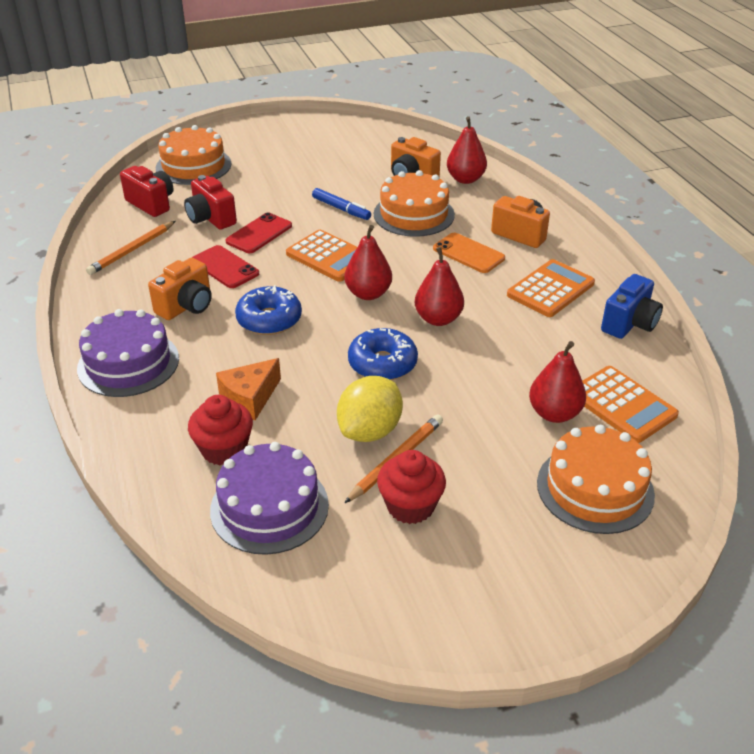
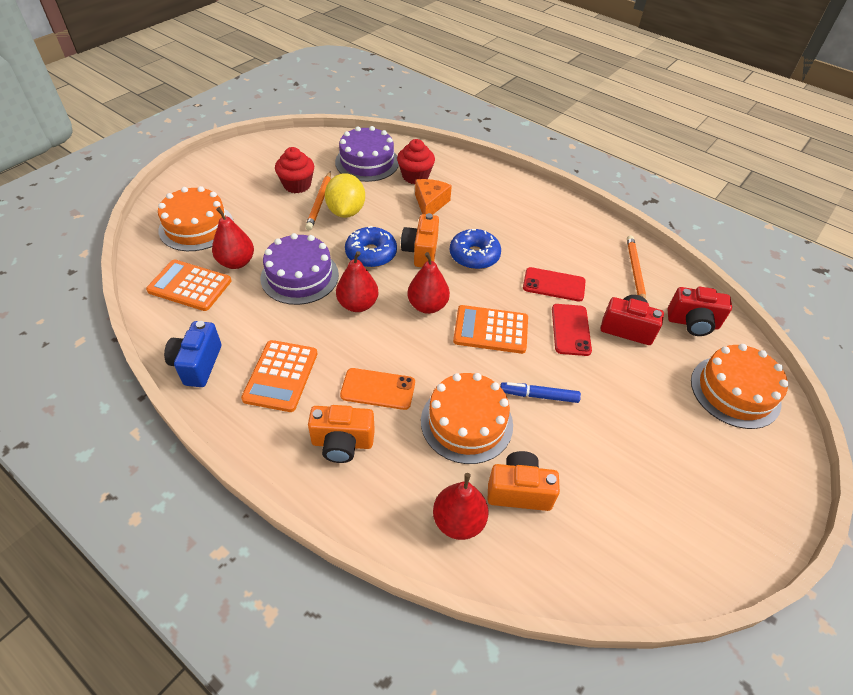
camera: 145 degrees right, 10 degrees up
(128, 363) = (520, 197): purple cake -> purple cake (300, 276)
(186, 306) = (537, 244): orange camera -> orange camera (421, 252)

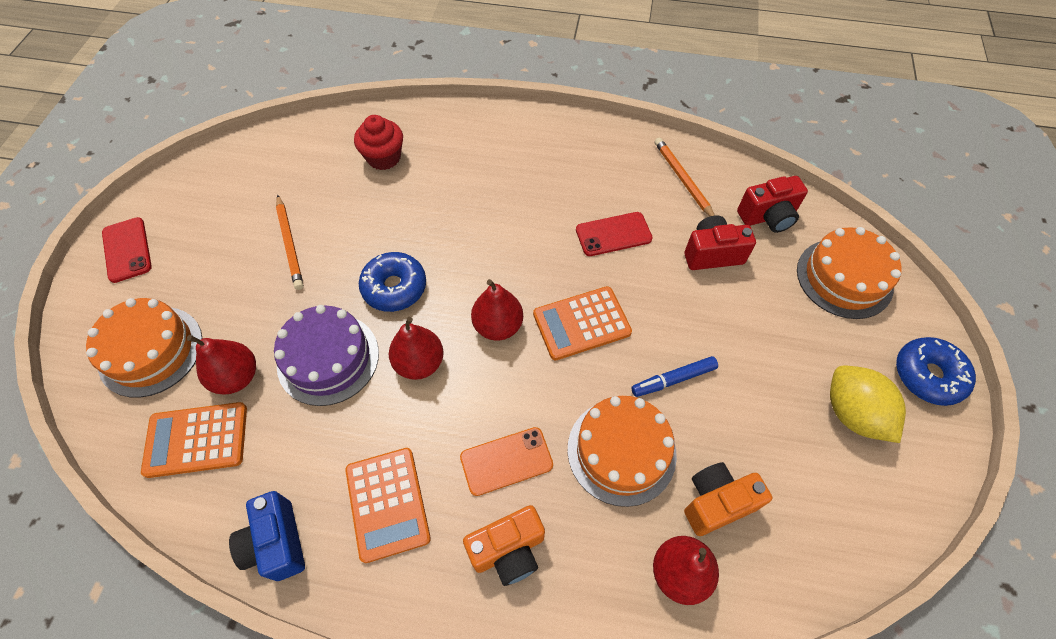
camera: 25 degrees left, 10 degrees up
(297, 185) = (246, 231): red cupcake -> none
(346, 211) = (330, 242): yellow lemon -> yellow lemon (852, 413)
(367, 162) = (314, 161): purple cake -> none
(421, 252) = (450, 258): orange camera -> none
(430, 204) = (423, 188): orange cheese -> none
(474, 256) = (511, 236): blue donut -> blue donut (928, 375)
(570, 330) = (660, 282): red phone -> red phone (127, 250)

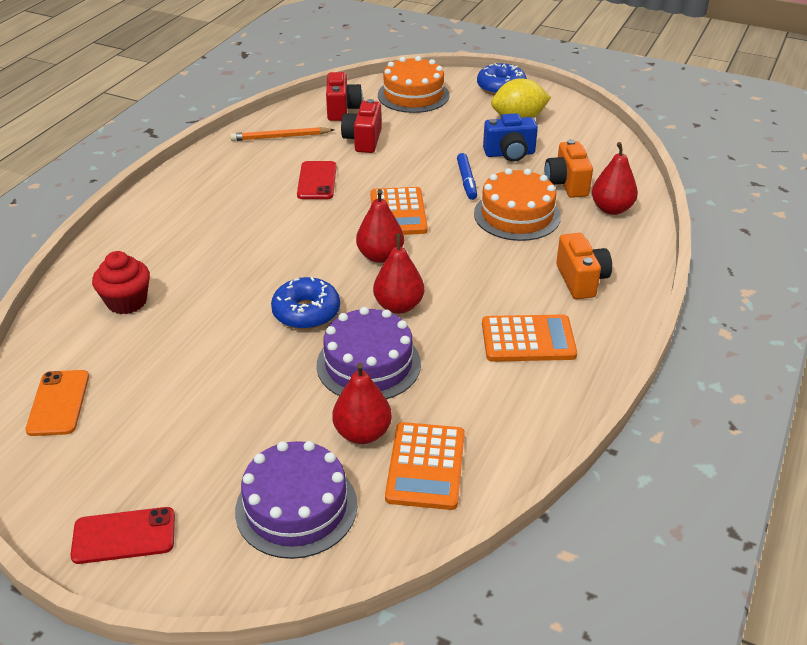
camera: 75 degrees left, 20 degrees down
(151, 351) = (296, 507): orange cake -> purple cake
(277, 543) = (548, 410): blue camera -> blue camera (509, 154)
(290, 244) = (206, 383): orange pencil -> none
(506, 461) = (508, 270): orange phone -> orange phone (58, 403)

